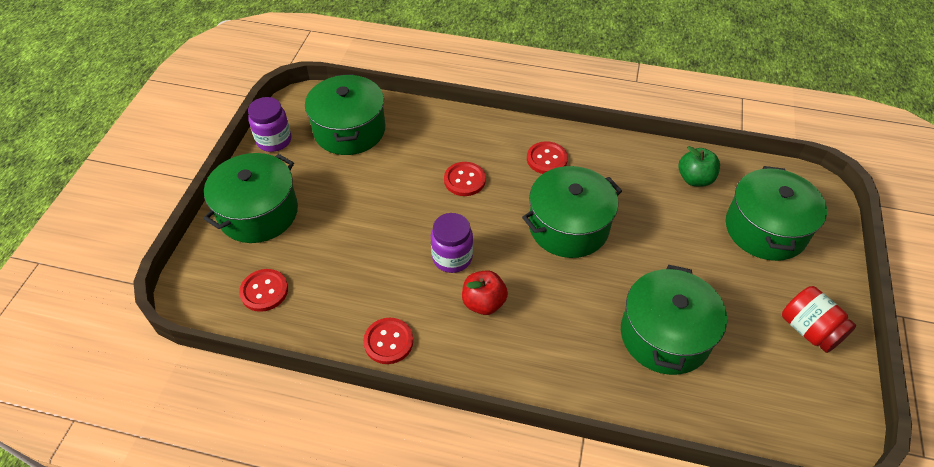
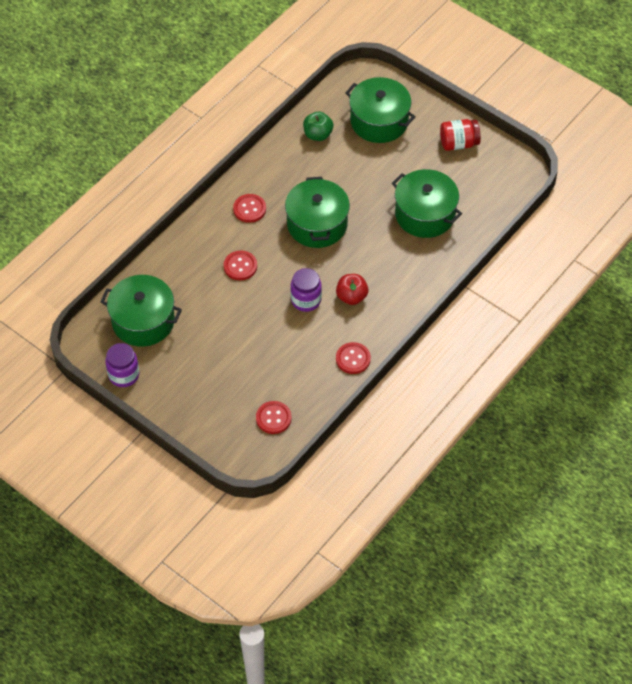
camera: 65 degrees left, 5 degrees up
(258, 213) = (197, 404): green pot -> none

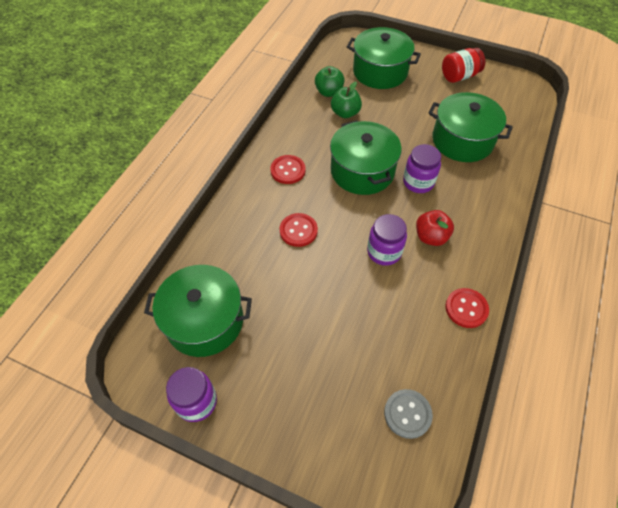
camera: 15 degrees left, 0 degrees up
(273, 418) = (407, 414): red button -> grey button
(325, 161) = (345, 113): none -> green apple
(363, 246) = (418, 182): none -> purple jar

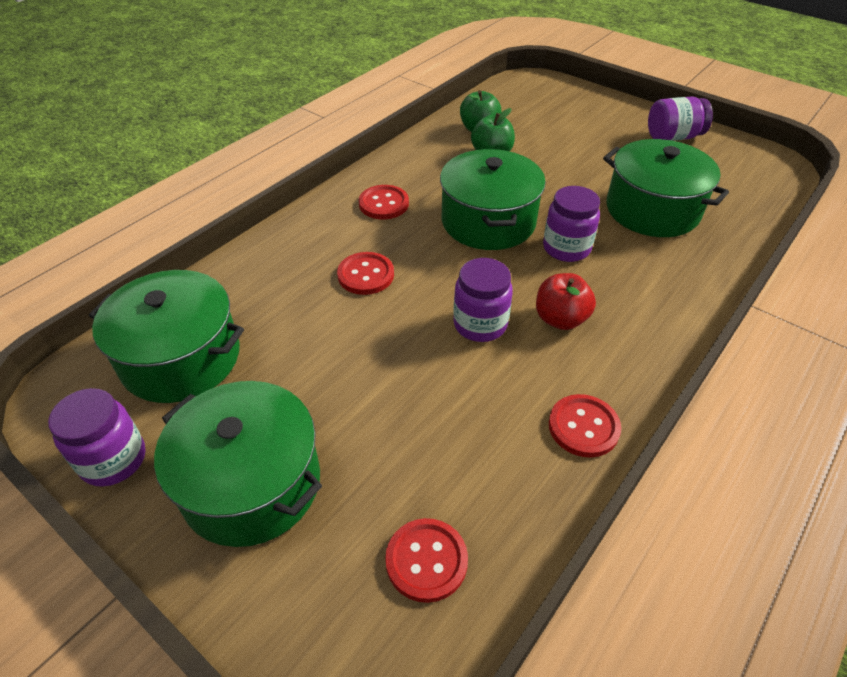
camera: 15 degrees right, 10 degrees down
(380, 71) = (559, 117): green pot -> green pot (252, 483)
(407, 414) = (426, 560): grey button -> red button
(459, 76) = (673, 137): red jar -> purple jar

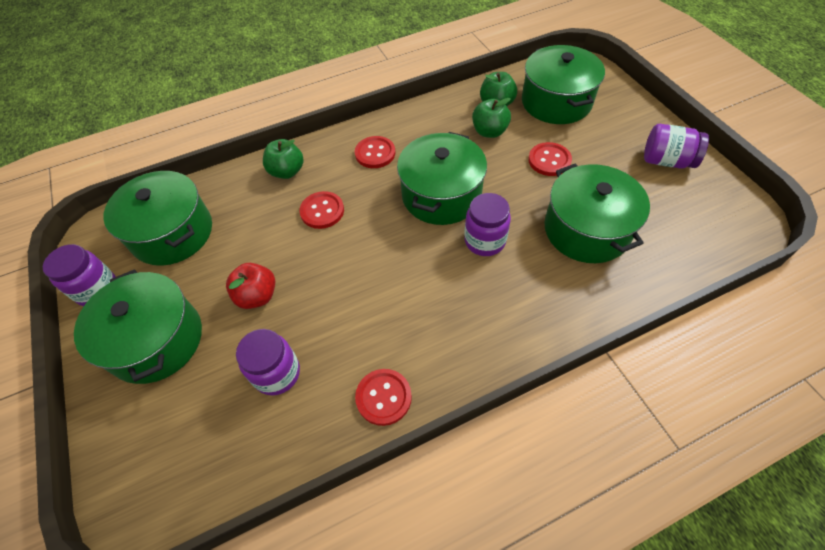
camera: 30 degrees right, 10 degrees up
(290, 249) = (287, 171): none -> green apple
(426, 560) = (216, 443): red button -> red button (549, 160)
(480, 324) = (371, 283): purple jar -> purple jar (277, 373)
(536, 114) = (556, 102): none -> green pot
(560, 319) = (433, 302): red apple -> red apple (257, 296)

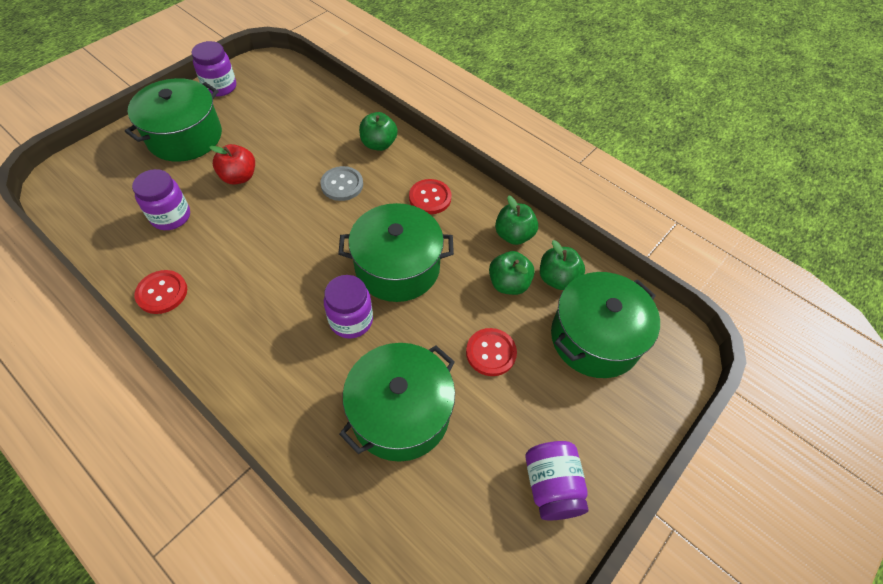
camera: 60 degrees right, 0 degrees up
(172, 233) = (285, 102): green pot -> none
(322, 211) = (342, 185): red button -> grey button
(443, 114) = (513, 235): none -> green apple

